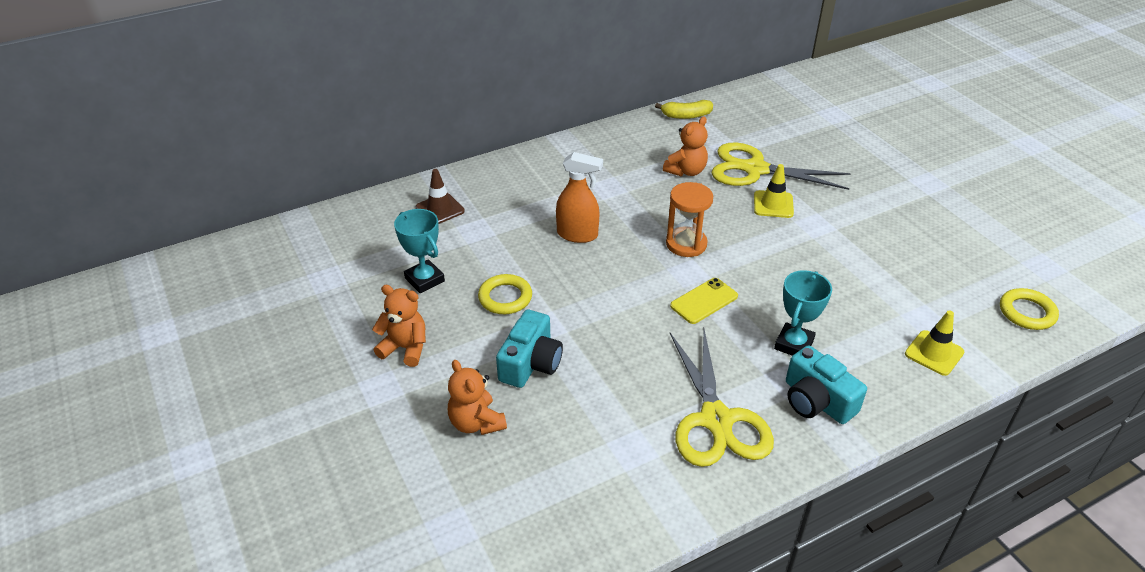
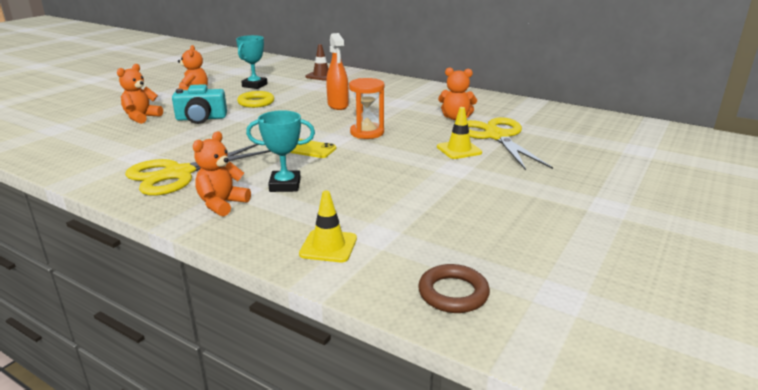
camera: 60 degrees right, 15 degrees down
(686, 115) = (527, 106): yellow banana -> none
(816, 401) = (222, 204): turquoise camera -> orange teddy bear
(1027, 312) = (453, 293): yellow ring -> brown ring

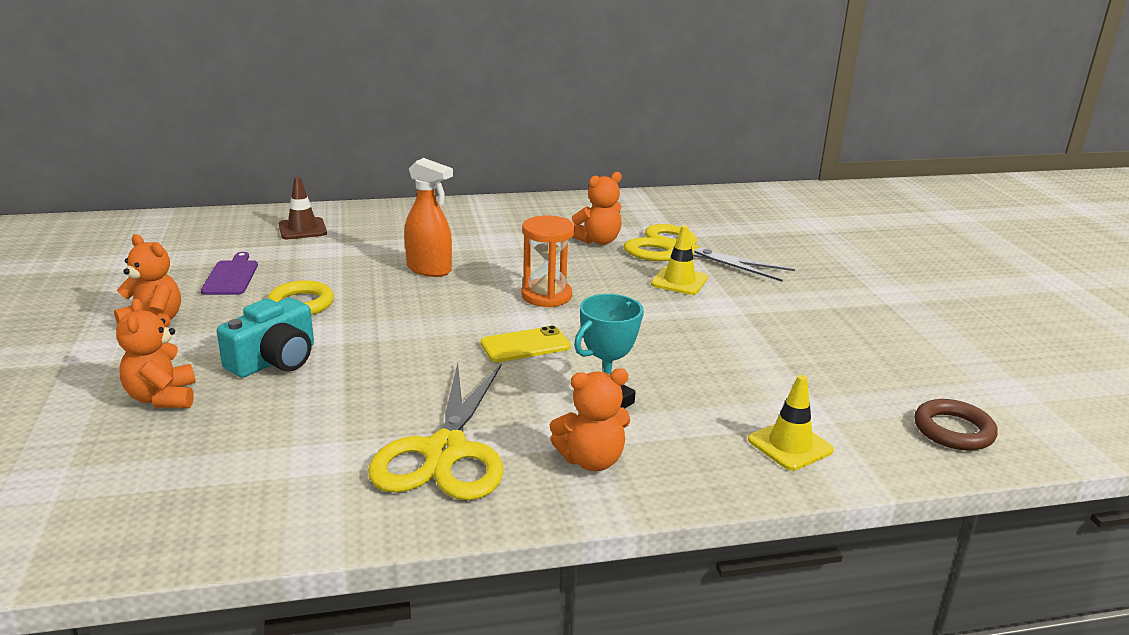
camera: 45 degrees left, 0 degrees up
(222, 204) = (591, 460): orange teddy bear -> orange teddy bear turned 90 degrees counterclockwise
(254, 85) = (231, 276): turquoise trophy -> purple cutting board

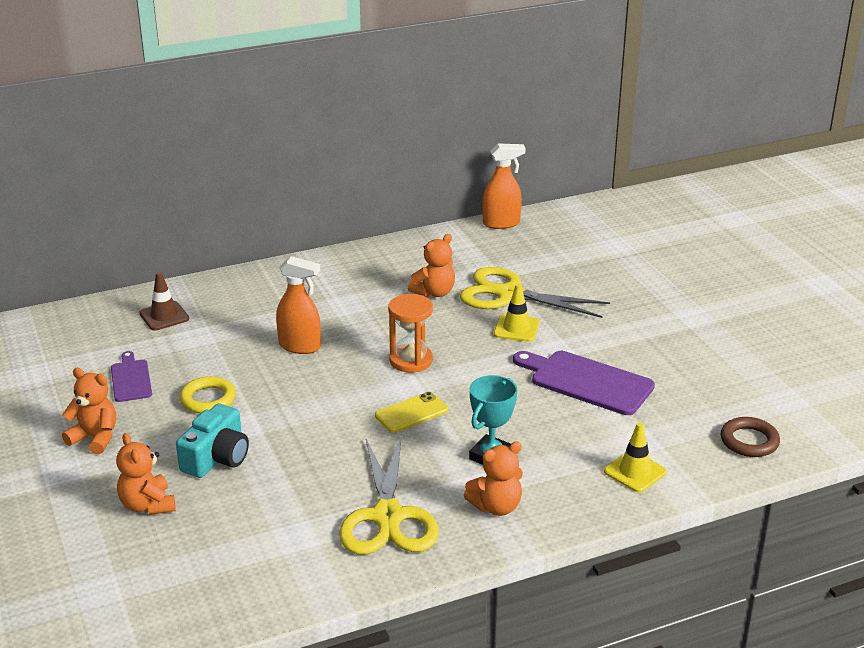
camera: 10 degrees left, 5 degrees up
(691, 194) = (501, 223): none -> orange spray bottle
(749, 340) = (587, 382): none -> purple cutting board

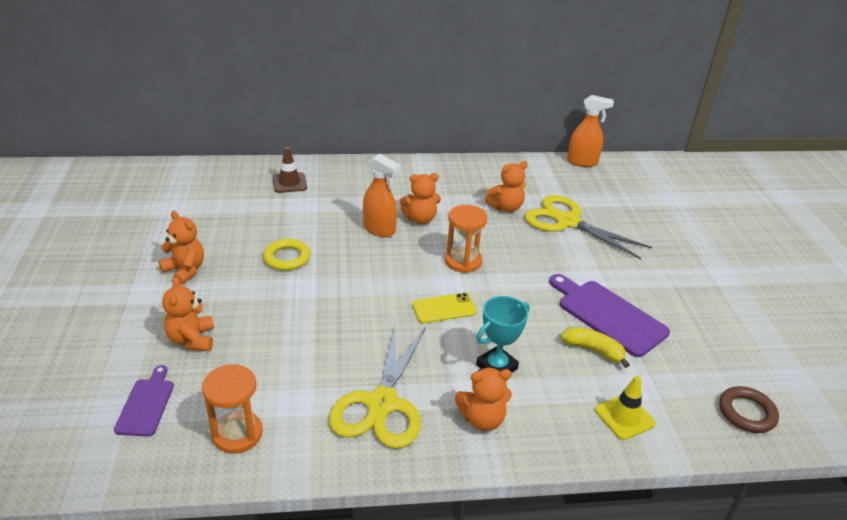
camera: 15 degrees right, 5 degrees up
(131, 379) = (238, 227): purple cutting board -> purple cutting board (146, 404)
(217, 458) = (268, 310): turquoise camera -> none
(250, 578) = (237, 434): none -> orange hourglass
(342, 325) = (420, 219): none -> orange teddy bear
(516, 328) = (563, 252): yellow traffic cone -> none
(583, 418) = (593, 350): none -> yellow banana

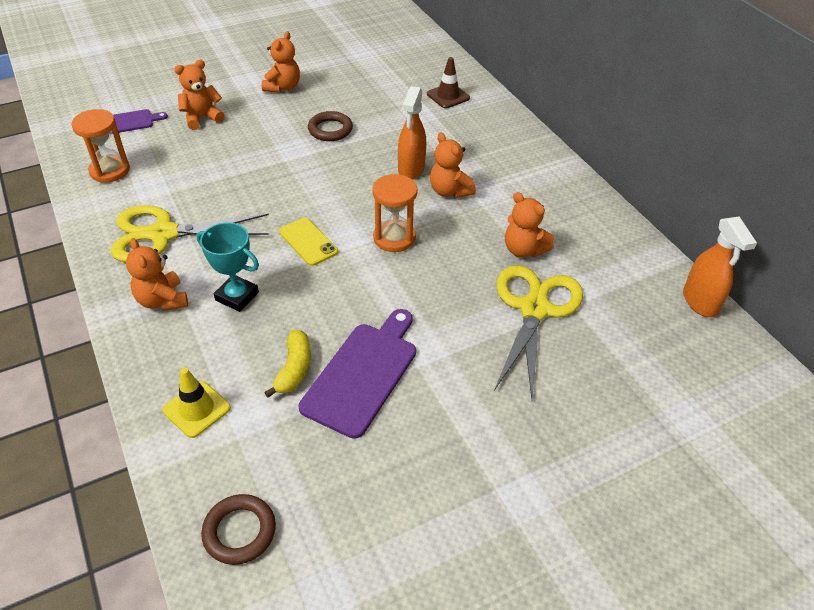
camera: 70 degrees right, 10 degrees up
(287, 258) = (330, 130): yellow ring -> brown ring

